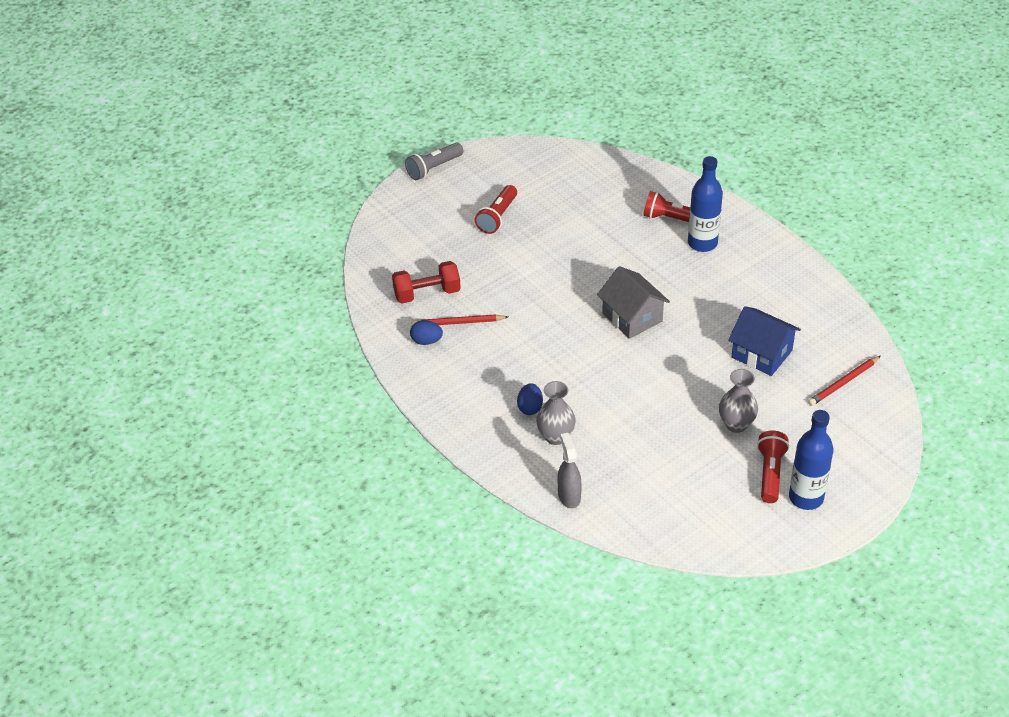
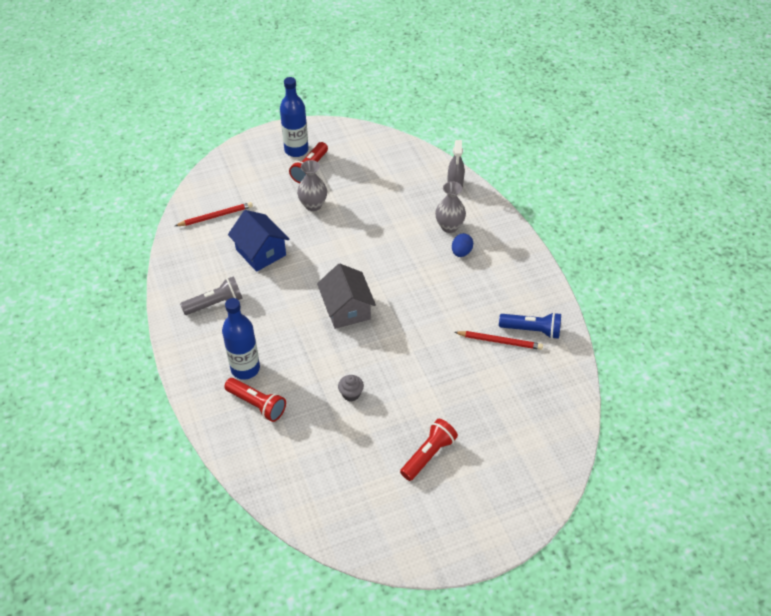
camera: 165 degrees left, 5 degrees up
(426, 341) = (532, 330): blue egg -> blue flashlight
(427, 293) = (521, 379): red dumbbell -> none
(434, 168) = (479, 548): grey flashlight -> grey flashlight (215, 303)
(589, 245) = (351, 394): none -> grey cupcake

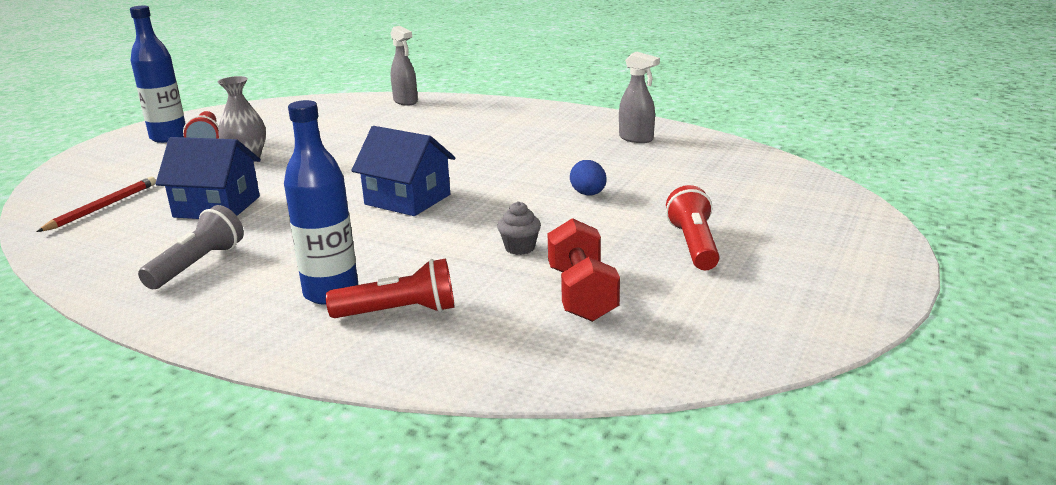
camera: 40 degrees left, 25 degrees down
(337, 451) = (581, 294): none -> red dumbbell
(347, 309) = (407, 199): grey house -> blue house
(449, 226) = (441, 120): grey vase -> none
(461, 252) = (480, 128): blue egg -> blue egg (588, 194)
(499, 341) = (619, 155): red pencil -> none
(532, 330) = (636, 139): blue flashlight -> grey spray bottle

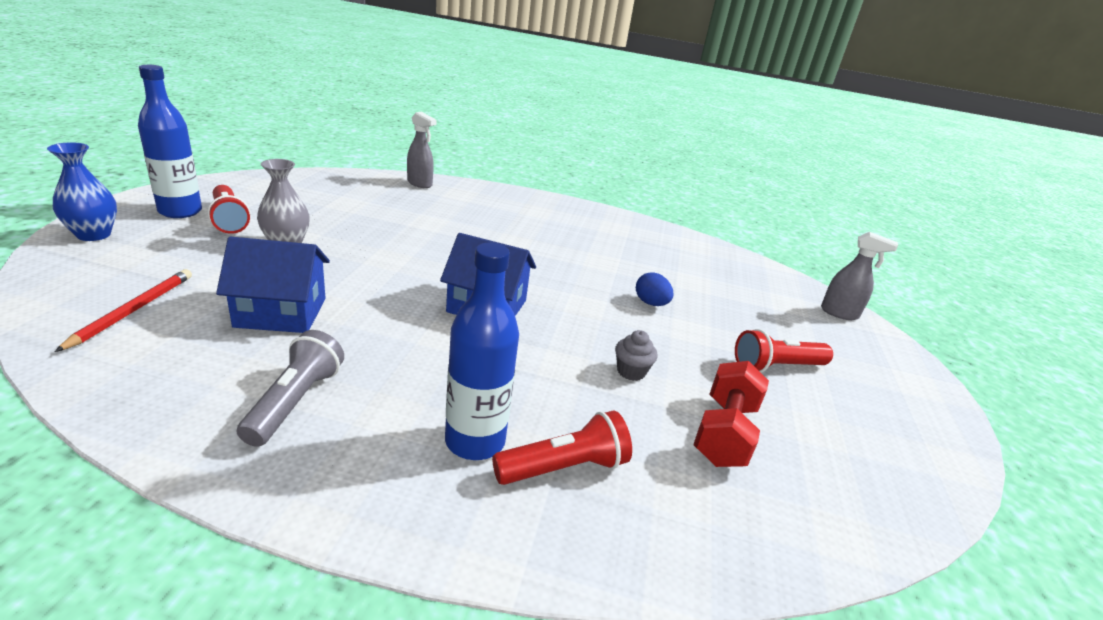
camera: 20 degrees left, 5 degrees up
(93, 157) = (94, 235): none -> blue vase
(581, 294) = (724, 433): red dumbbell -> red dumbbell turned 45 degrees clockwise
(636, 139) = (650, 240): grey spray bottle -> grey spray bottle (839, 313)
(693, 245) = (776, 367): red flashlight -> red flashlight turned 90 degrees counterclockwise

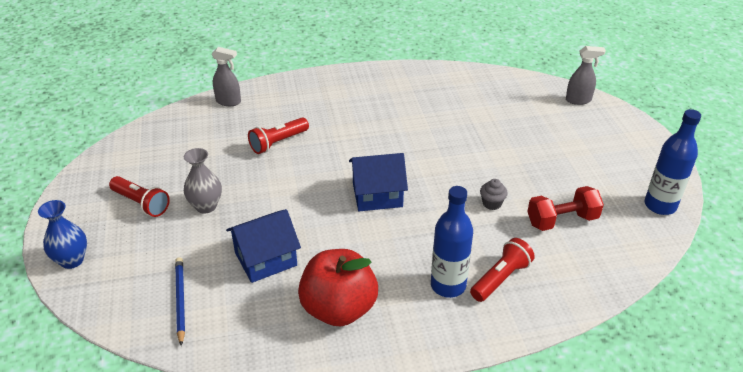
camera: 20 degrees left, 10 degrees up
(133, 310) = (180, 300): red pencil -> blue pencil
(180, 211) = (99, 212): blue bottle -> blue bottle (660, 205)
(295, 401) = (339, 309): grey flashlight -> red apple
(651, 303) = (468, 145): blue egg -> none
(724, 433) = (562, 220): red dumbbell -> red dumbbell turned 75 degrees clockwise
(776, 367) = (564, 162): red flashlight -> red flashlight (278, 143)

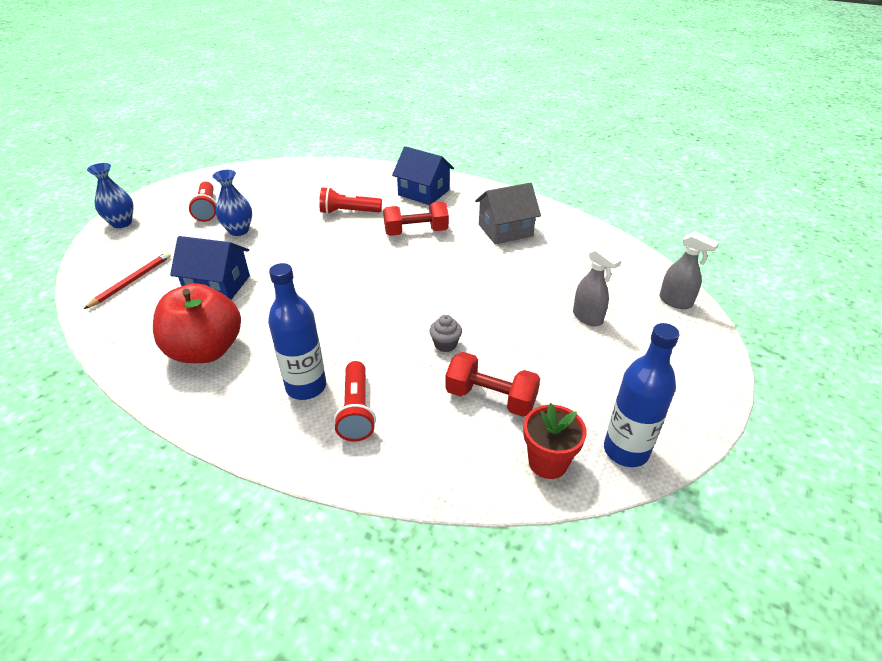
camera: 40 degrees right, 0 degrees up
(180, 300) = (131, 281): blue pencil -> red pencil
(206, 206) = (239, 230): grey vase -> blue vase
(228, 102) = (358, 170): grey spray bottle -> grey spray bottle (588, 317)
(356, 133) = (416, 232): none -> red dumbbell
(377, 195) = (361, 285): blue house -> blue house (423, 193)
(417, 100) = (505, 230): none -> grey house
(500, 278) = (357, 410): red flashlight -> red flashlight turned 90 degrees clockwise
(635, 237) = (548, 462): none -> red flower pot

